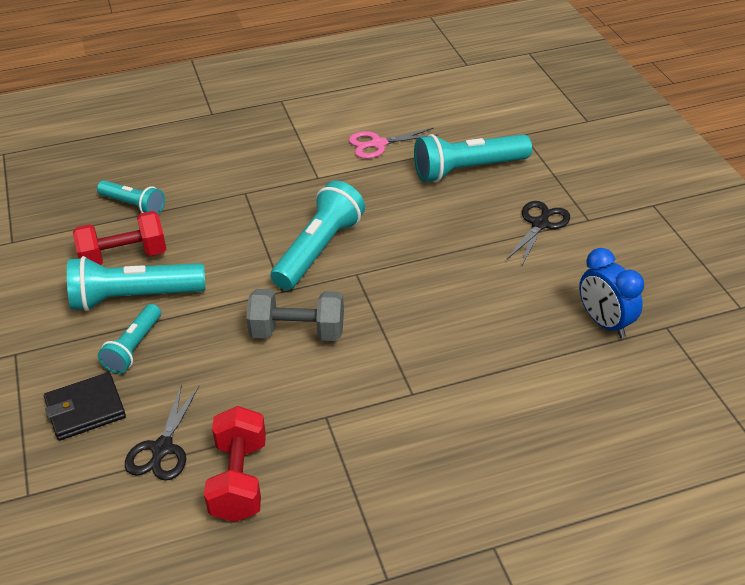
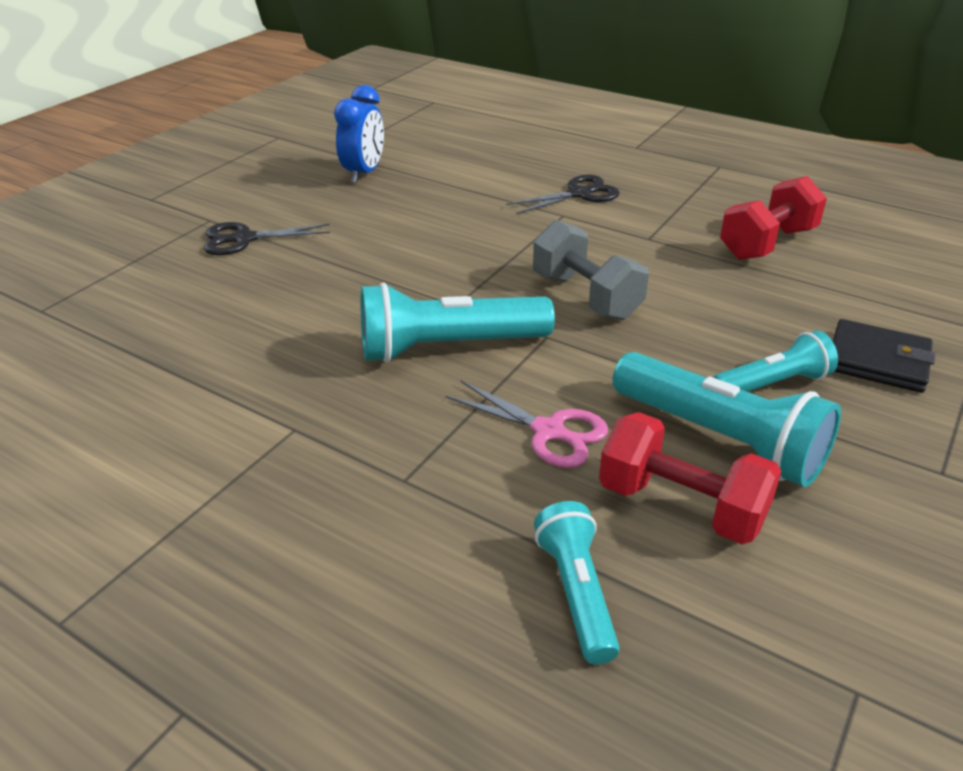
camera: 130 degrees left, 5 degrees down
(162, 449) = (818, 292): black scissors -> black scissors (580, 194)
(378, 144) = (152, 416): pink scissors -> pink scissors (549, 431)
(468, 170) = (167, 316): turquoise flashlight -> none

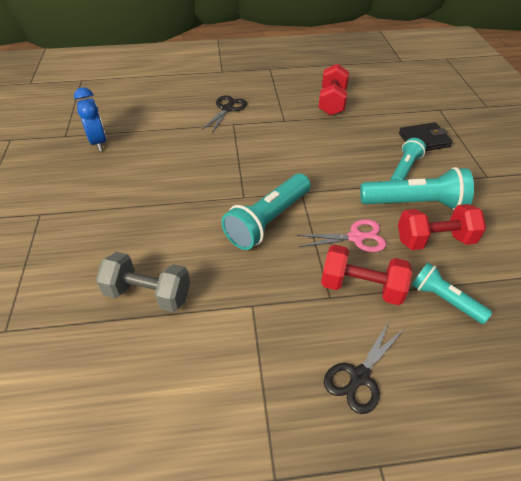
camera: 40 degrees left, 10 degrees up
(244, 239) = (80, 216): black scissors -> black scissors (359, 377)
(466, 495) = (361, 287): none -> red dumbbell
(586, 296) = (294, 163): grey dumbbell -> grey dumbbell (148, 294)

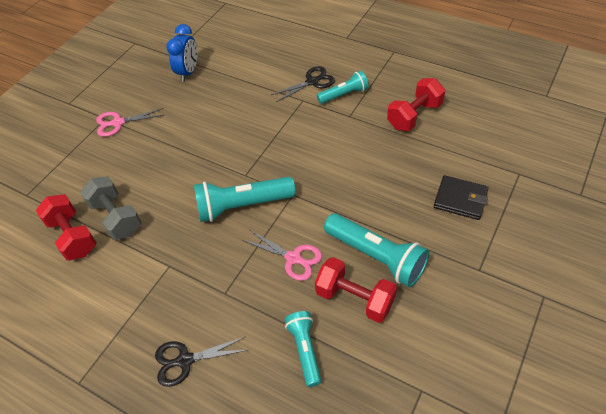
camera: 40 degrees right, 5 degrees up
(60, 211) = (118, 123): none -> pink scissors
(361, 287) = (254, 300): red dumbbell -> red dumbbell (73, 236)
(404, 169) = (405, 219): turquoise flashlight -> turquoise flashlight (344, 95)

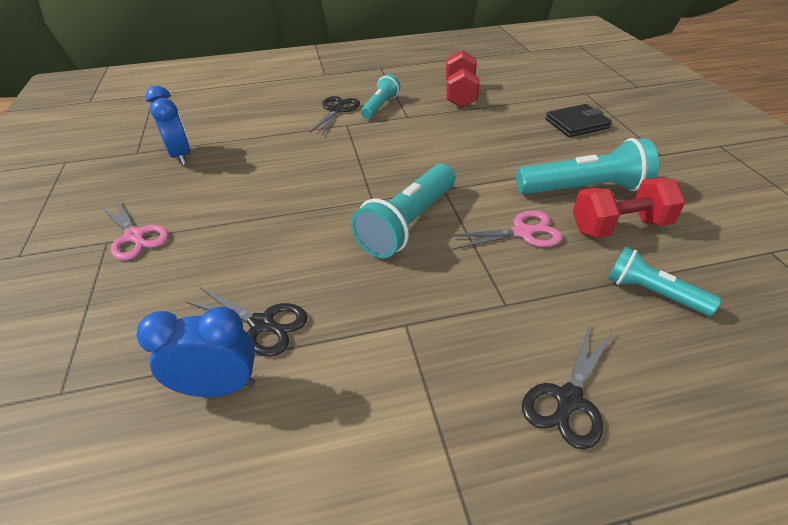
camera: 45 degrees left, 10 degrees down
(73, 236) = (219, 387): red dumbbell -> blue clock
(116, 217) = (262, 324): grey dumbbell -> black scissors
(118, 123) = (135, 236): pink scissors -> pink scissors turned 75 degrees counterclockwise

